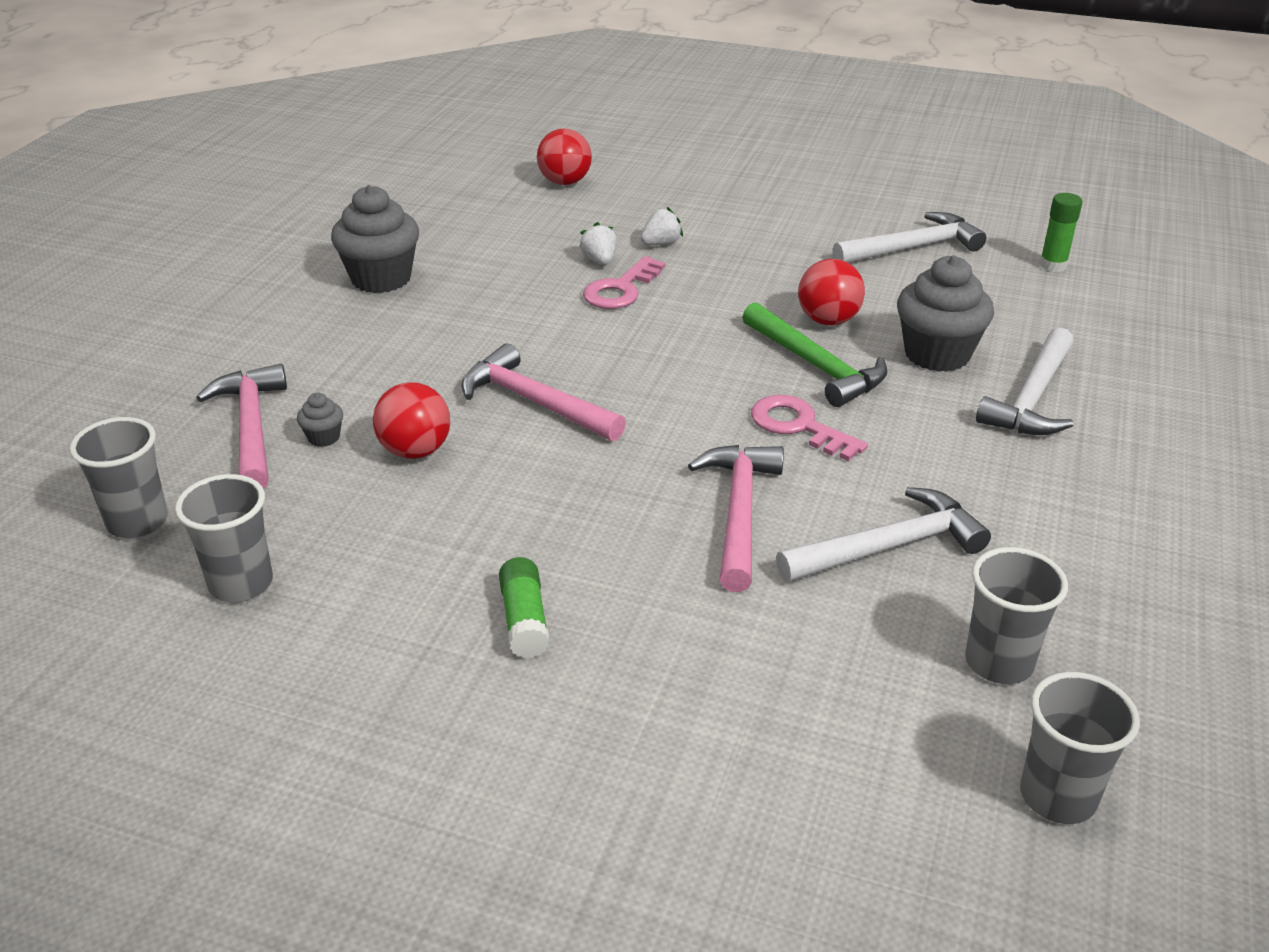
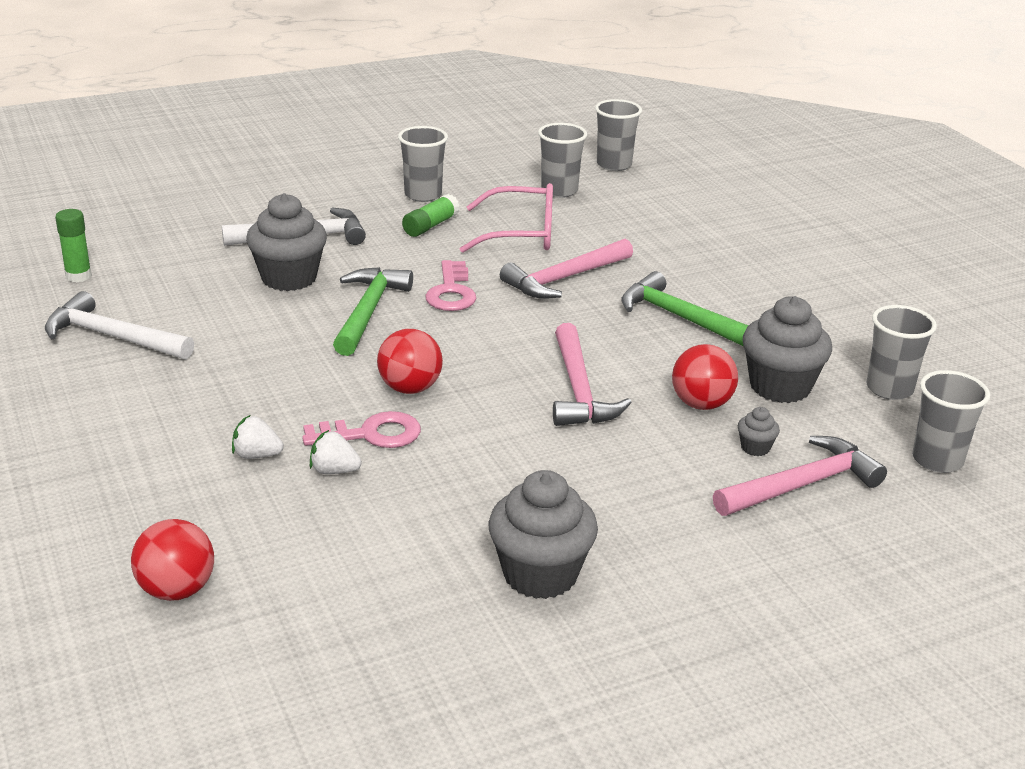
camera: 135 degrees left, 5 degrees down
(252, 428) = (802, 485): pink hammer -> pink hammer turned 150 degrees counterclockwise
(361, 515) = (780, 386): none -> grey cupcake
(524, 620) = (745, 298): green glue stick -> green glue stick (430, 226)
(554, 540) = (681, 318): none -> green hammer
(600, 260) = (334, 471): white strawberry -> white strawberry turned 75 degrees clockwise
(828, 320) = (295, 329): red ball -> red ball (410, 388)
(889, 547) = (521, 234): white hammer -> pink glasses
(1088, 531) = (423, 195): none -> grey cup

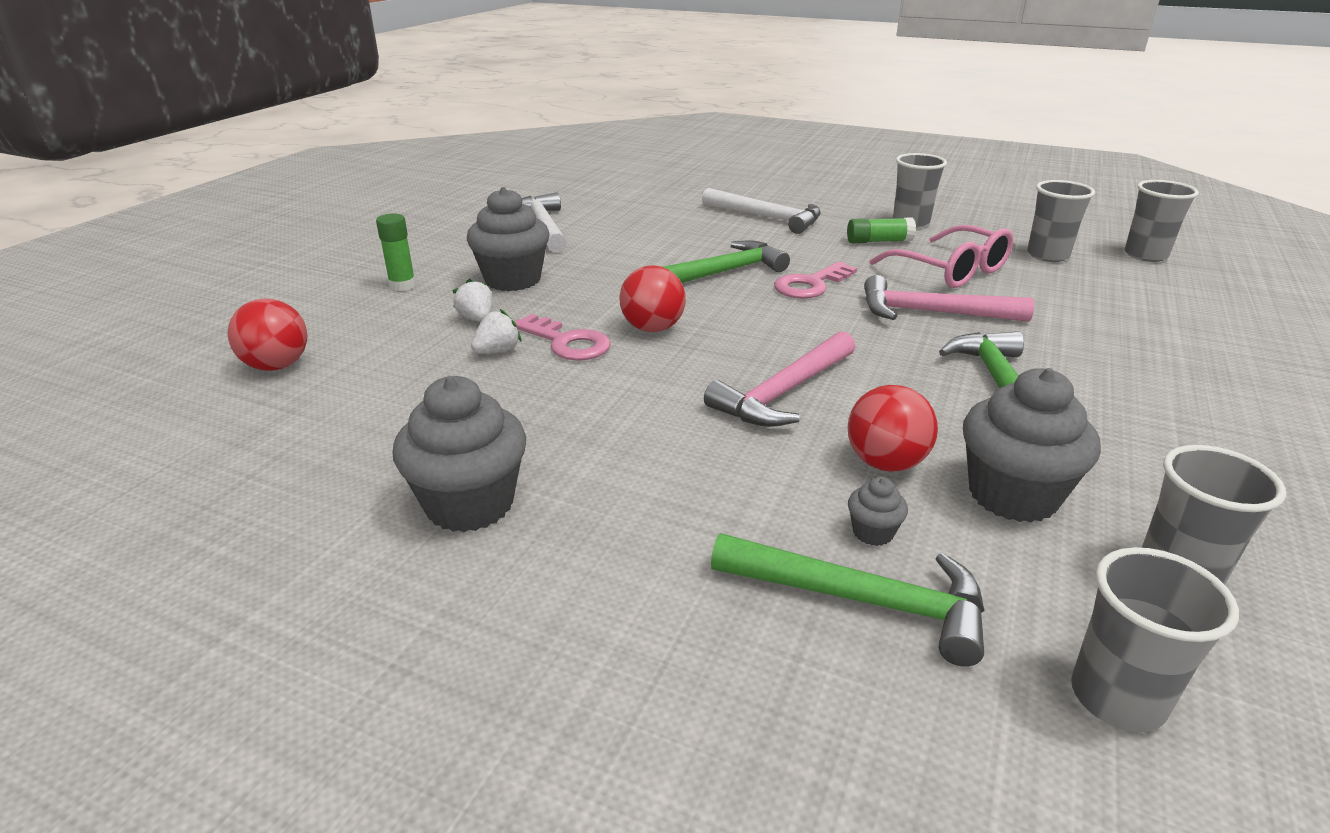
camera: 50 degrees right, 0 degrees up
(78, 276) = (591, 193): green glue stick -> green glue stick (402, 285)
(289, 278) = (709, 235): grey cupcake -> grey cupcake (513, 280)
(334, 471) = (497, 351): white strawberry -> white strawberry turned 75 degrees clockwise
(802, 485) = (862, 601): pink hammer -> green hammer

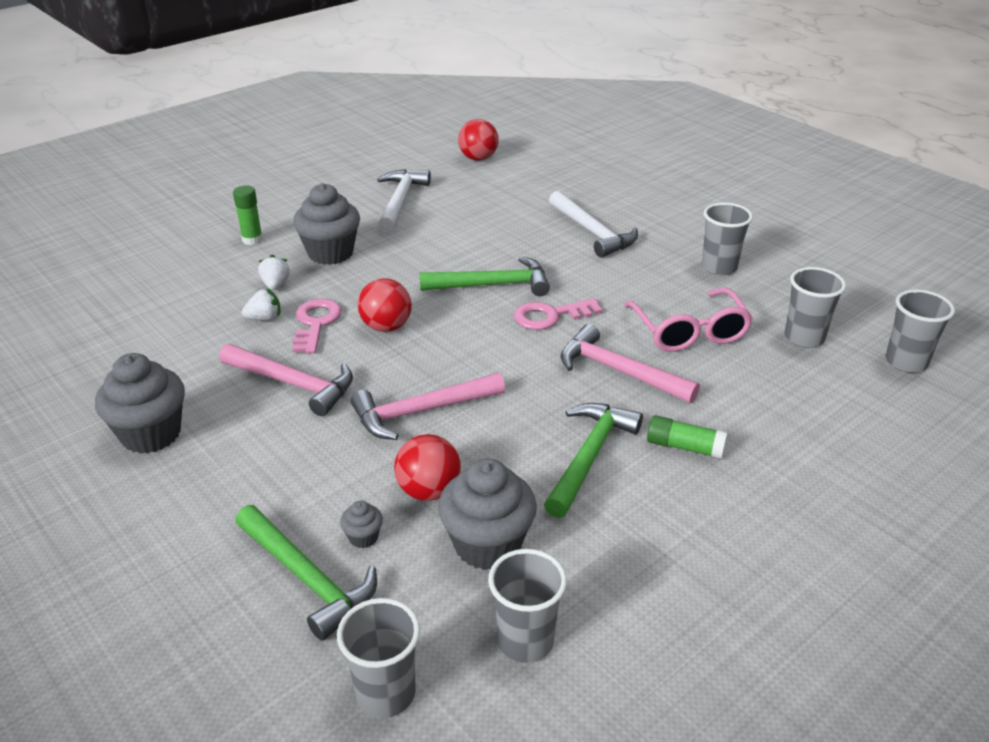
camera: 25 degrees right, 5 degrees up
(277, 366) = (125, 293): red ball -> red ball (478, 158)
(567, 342) = (316, 323): pink key -> pink key turned 150 degrees counterclockwise
(605, 404) = (293, 384): none -> pink hammer
(878, 241) = (662, 283): green glue stick -> green glue stick (684, 447)

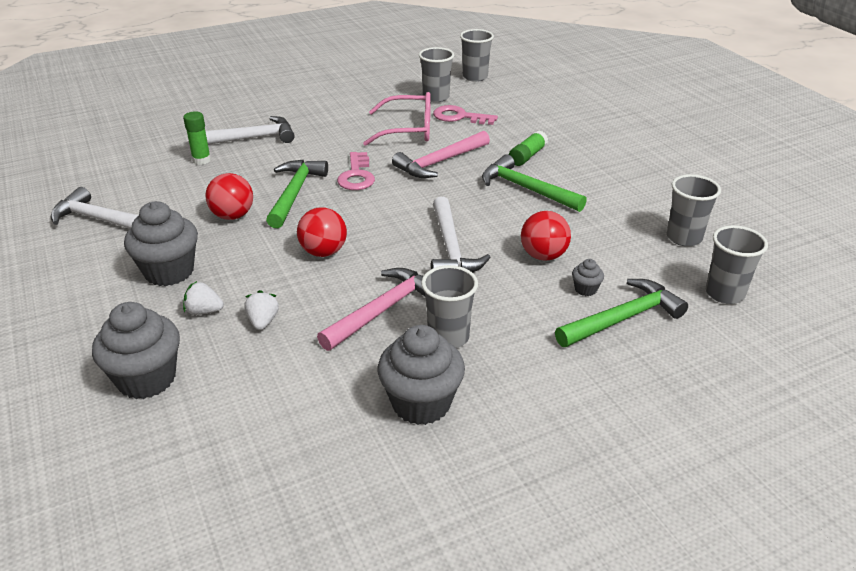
camera: 75 degrees left, 0 degrees up
(252, 240) = (92, 323): green glue stick -> green glue stick (201, 160)
(316, 323) = (293, 290): pink key -> pink key (459, 117)
(421, 411) = (450, 248): pink hammer -> white hammer
(478, 158) = (61, 168): red ball -> red ball (232, 216)
(487, 545) = (602, 239): grey cupcake -> grey cupcake (146, 379)
(719, 267) = (338, 104): grey cup -> grey cup (448, 337)

